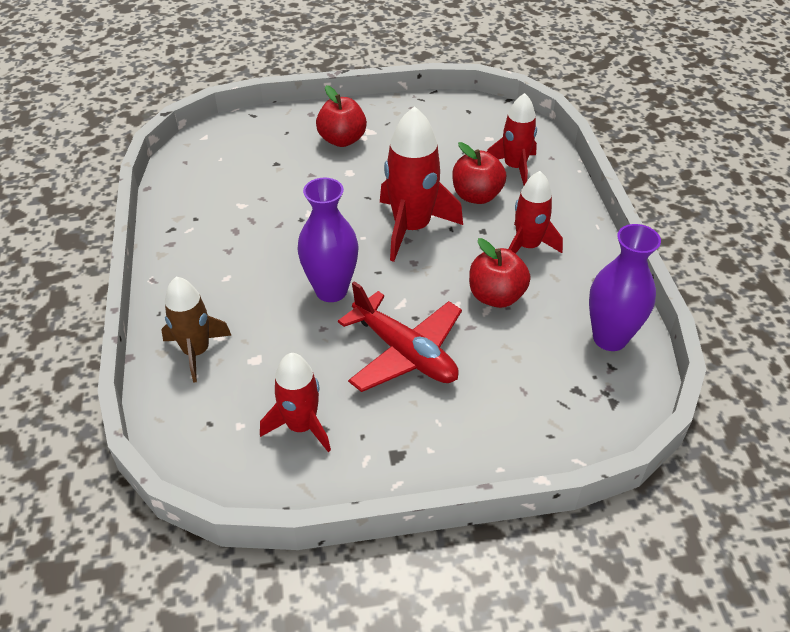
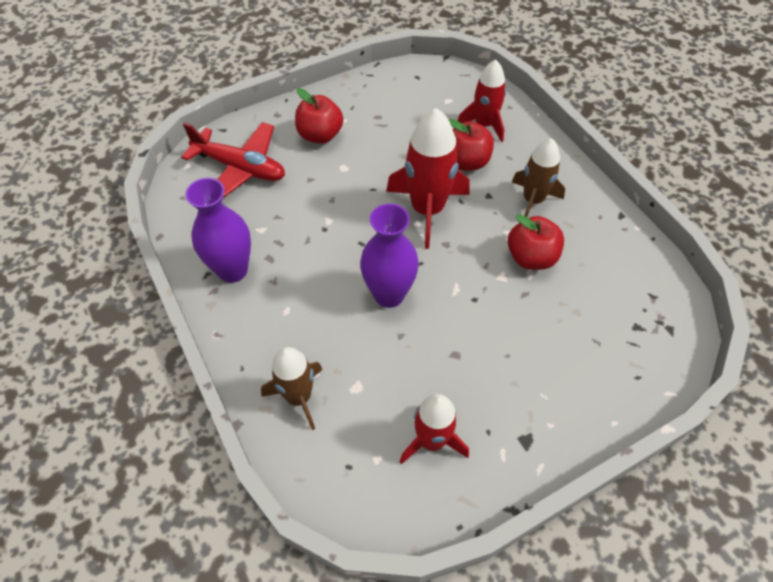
camera: 20 degrees left, 10 degrees up
(404, 352) = (483, 337): red plane -> red plane (240, 168)
(527, 246) = (533, 200): red rocket -> brown rocket
(610, 338) = (639, 269): purple vase -> purple vase (233, 270)

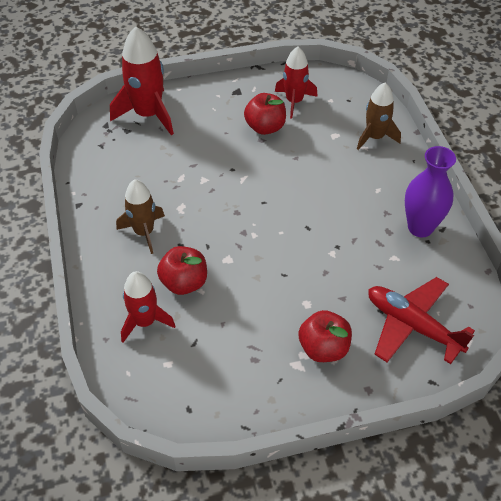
camera: 165 degrees left, 5 degrees down
(389, 294) = (296, 184): purple vase -> none
(427, 210) = (241, 244): red rocket -> red rocket (148, 114)
(531, 257) = (173, 188): red apple -> red apple (265, 127)

